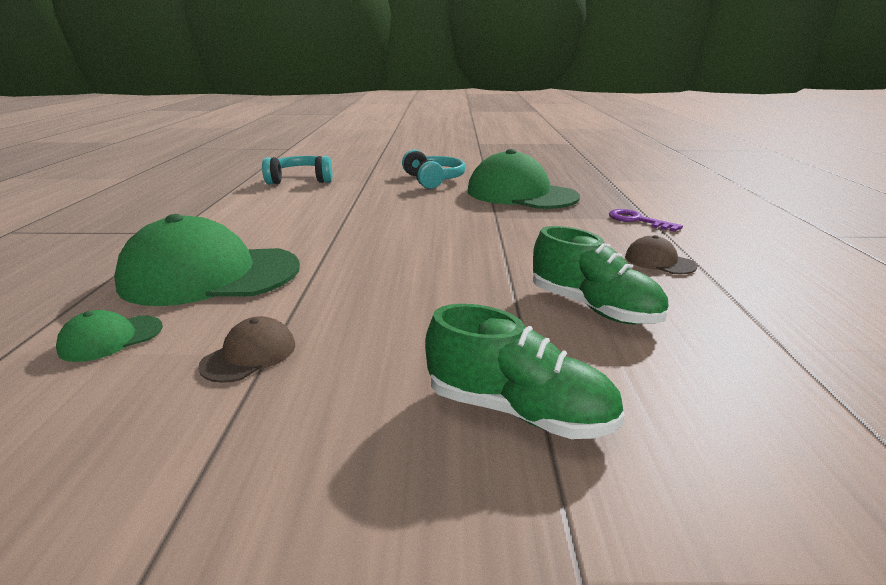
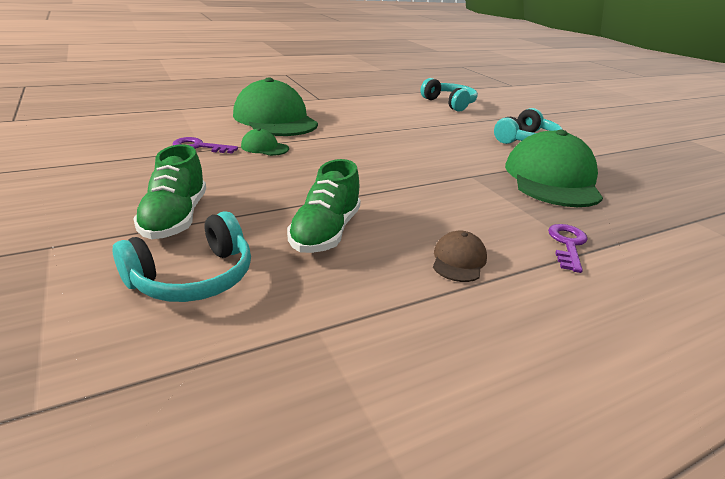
camera: 60 degrees right, 5 degrees up
(111, 338) = (199, 120): green cap -> green cap (264, 147)
(249, 355) = (199, 147): brown cap -> purple key
(692, 413) = (193, 277): none -> turquoise headphones

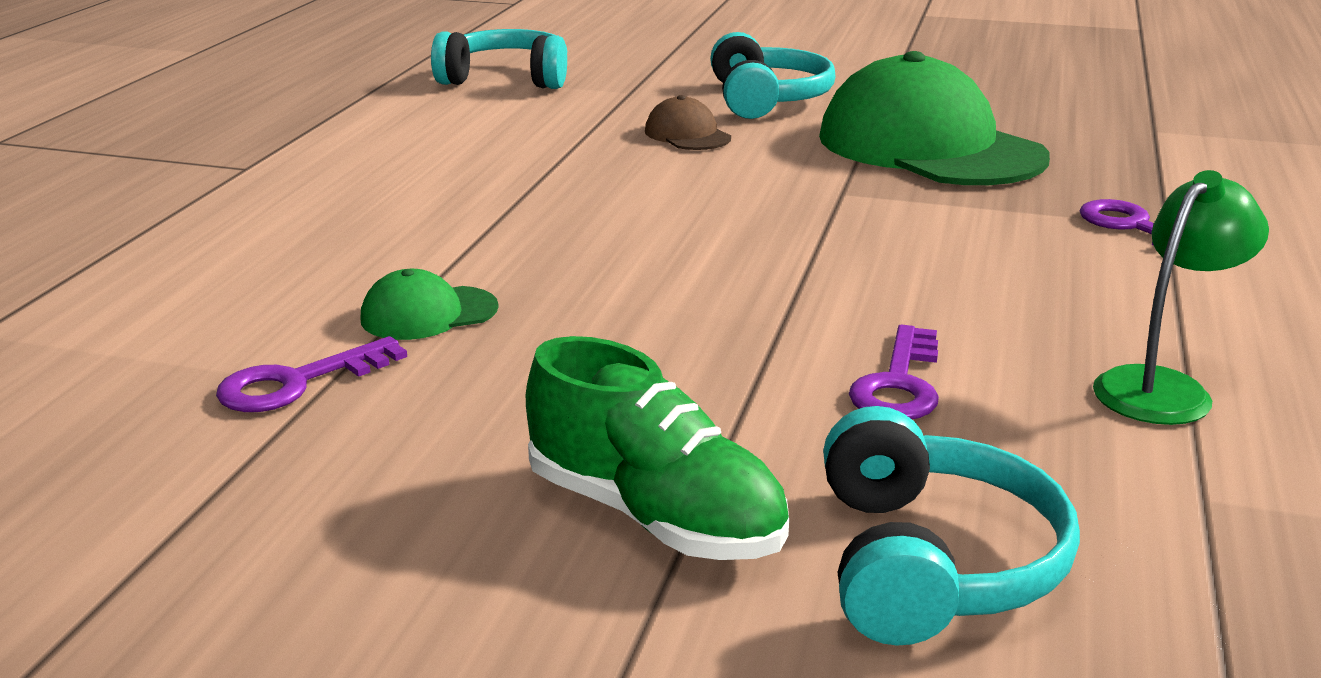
camera: 45 degrees left, 5 degrees down
(275, 119) = (282, 251): green cap -> none
(325, 232) = (899, 384): green shoe -> purple key
(411, 293) = (1164, 388): none -> green lamp
(458, 260) = (1104, 316): brown cap -> brown cap (687, 135)

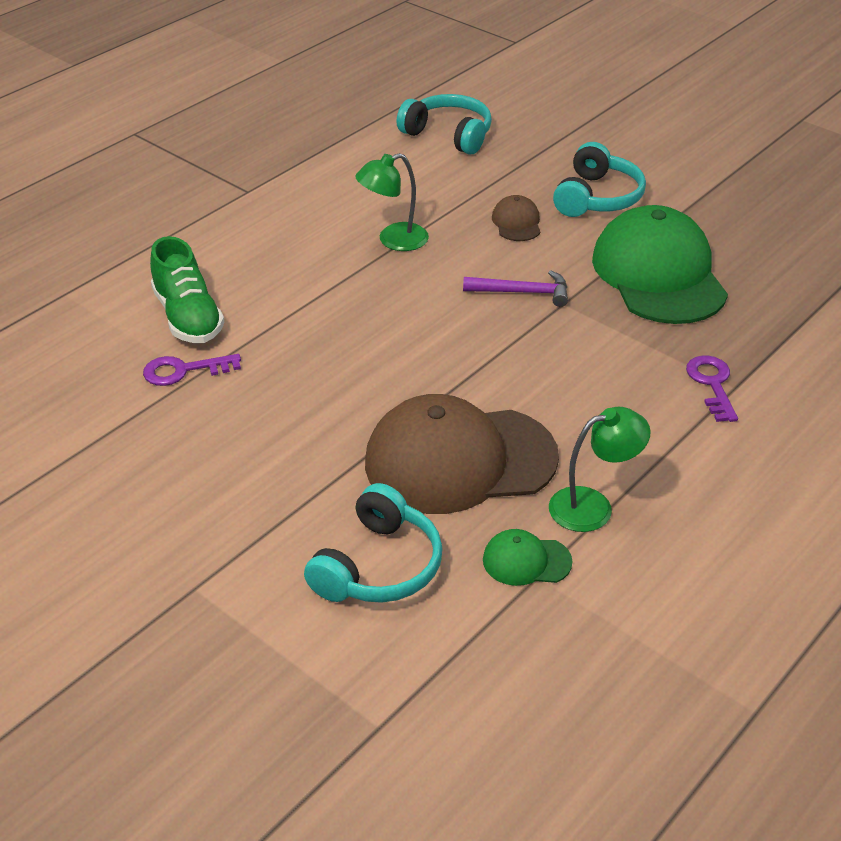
camera: 25 degrees right, 15 degrees up
(428, 314) = (270, 340): green cap -> green cap (526, 561)
(528, 177) = (393, 240): none -> green lamp
(654, 516) = (282, 501): green shoe -> green shoe (188, 317)
(774, 193) = (523, 292): none -> purple hammer
(899, 384) = (459, 460): purple key -> brown cap

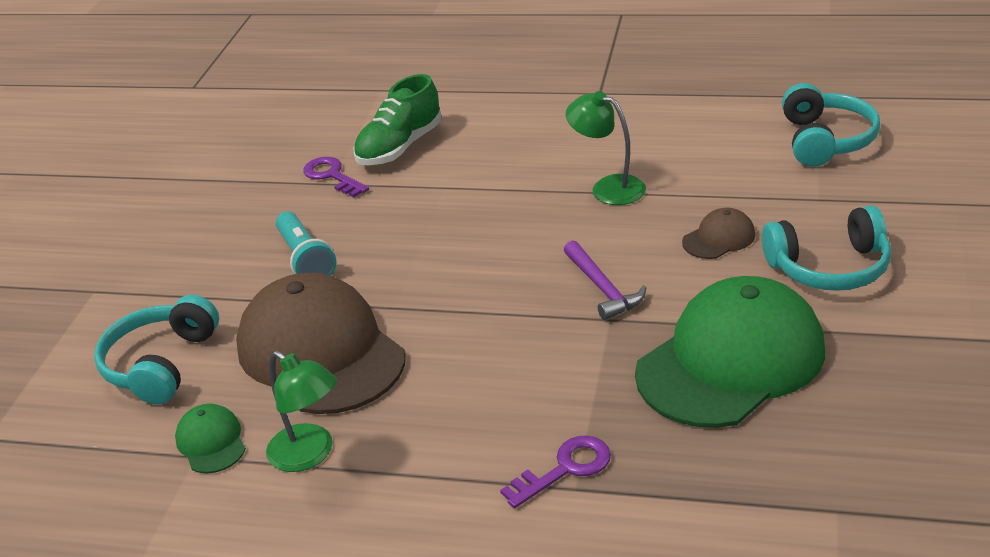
camera: 65 degrees right, 5 degrees down
(308, 428) = (305, 259): none -> turquoise flashlight
(378, 566) = (161, 364): turquoise headphones -> turquoise headphones turned 105 degrees clockwise

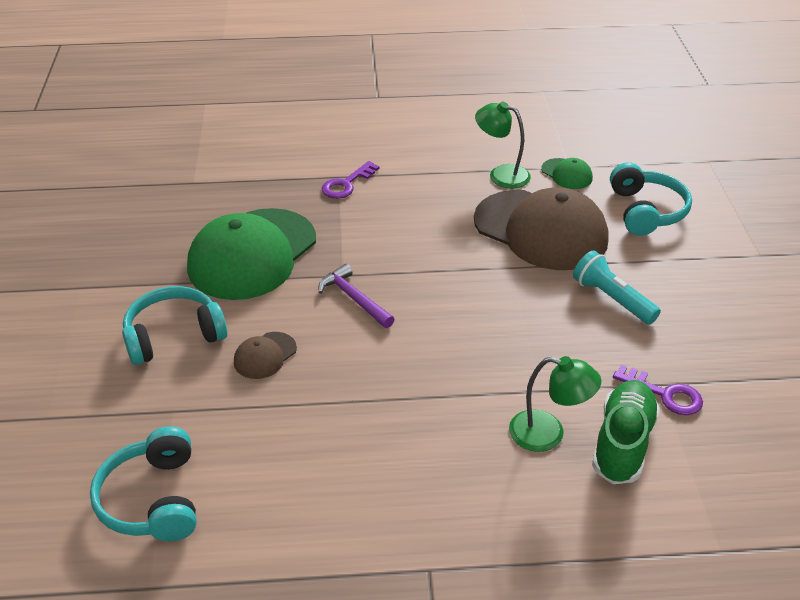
camera: 160 degrees right, 5 degrees up
(608, 187) = (376, 406): green lamp -> green lamp (548, 434)

